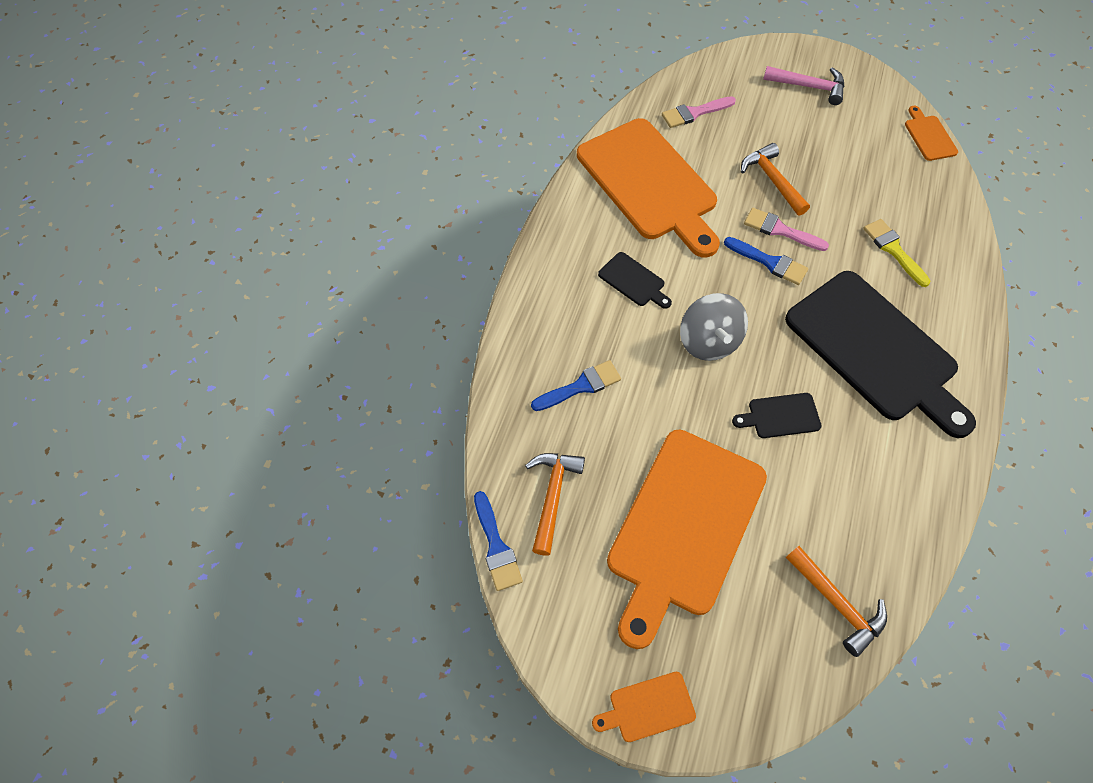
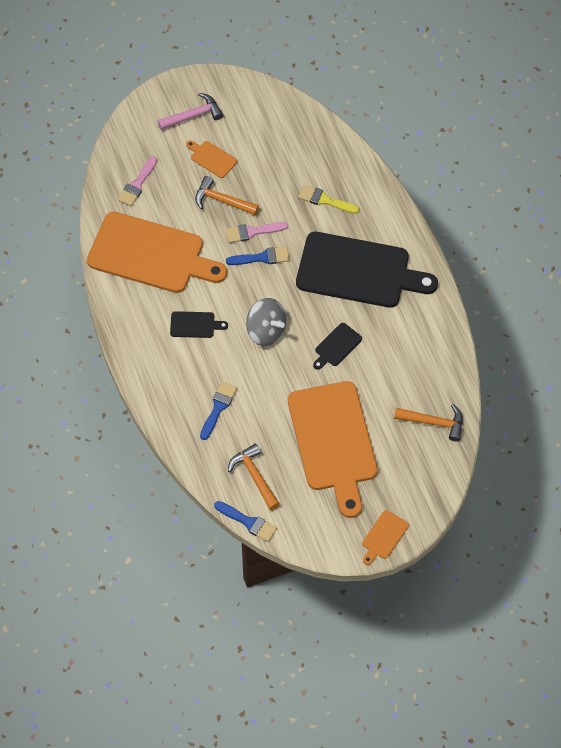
camera: 40 degrees left, 0 degrees up
(929, 136) = (291, 104): orange cutting board -> orange cutting board (212, 158)

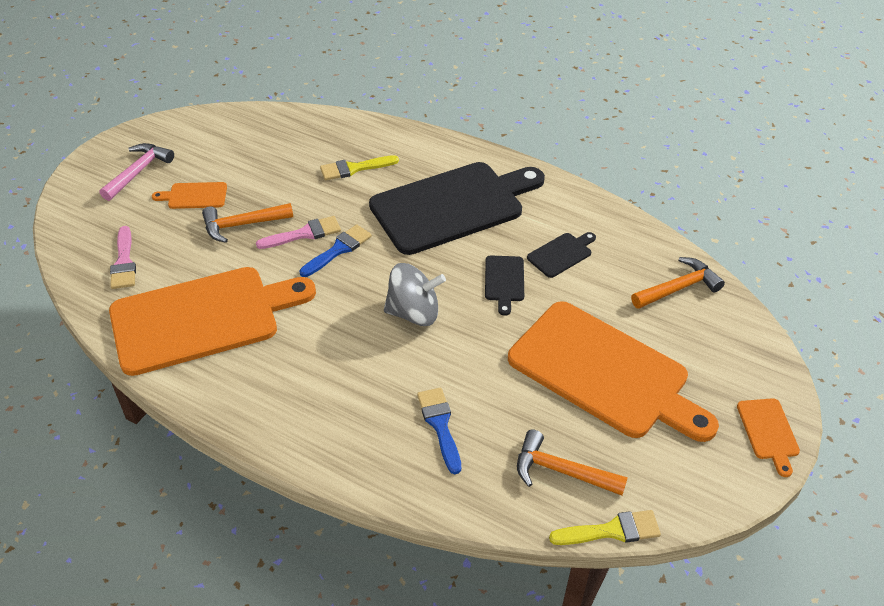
camera: 40 degrees left, 15 degrees down
(195, 325) = (324, 356): black cutting board -> black cutting board (561, 254)
(248, 522) = (611, 530): blue brush -> yellow brush
(252, 232) = (304, 234): pink brush -> pink brush turned 150 degrees counterclockwise

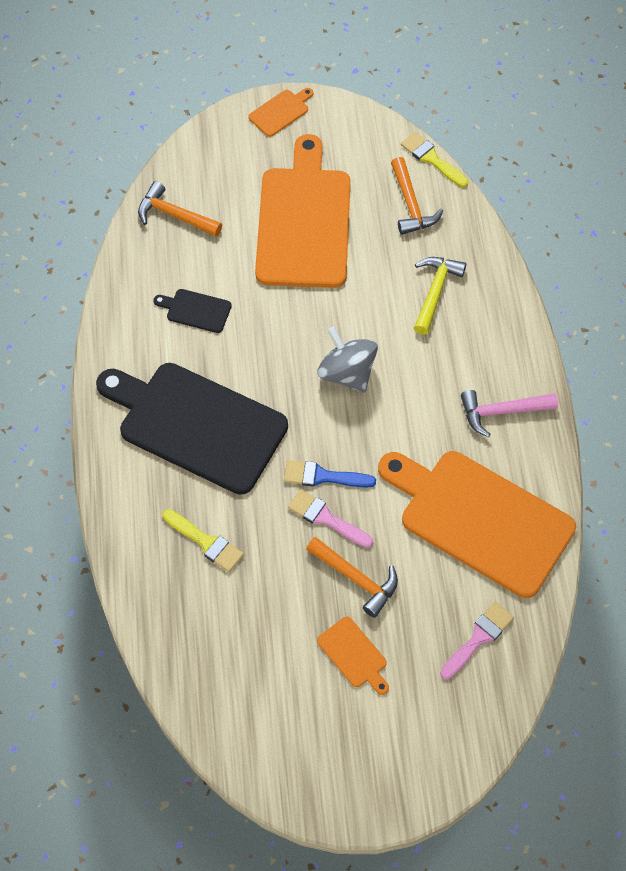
camera: 125 degrees left, 15 degrees up
(138, 171) = (363, 741): pink hammer -> pink hammer (501, 412)
(440, 425) = (435, 291): blue brush -> yellow hammer
(504, 281) = (261, 332): black cutting board -> none

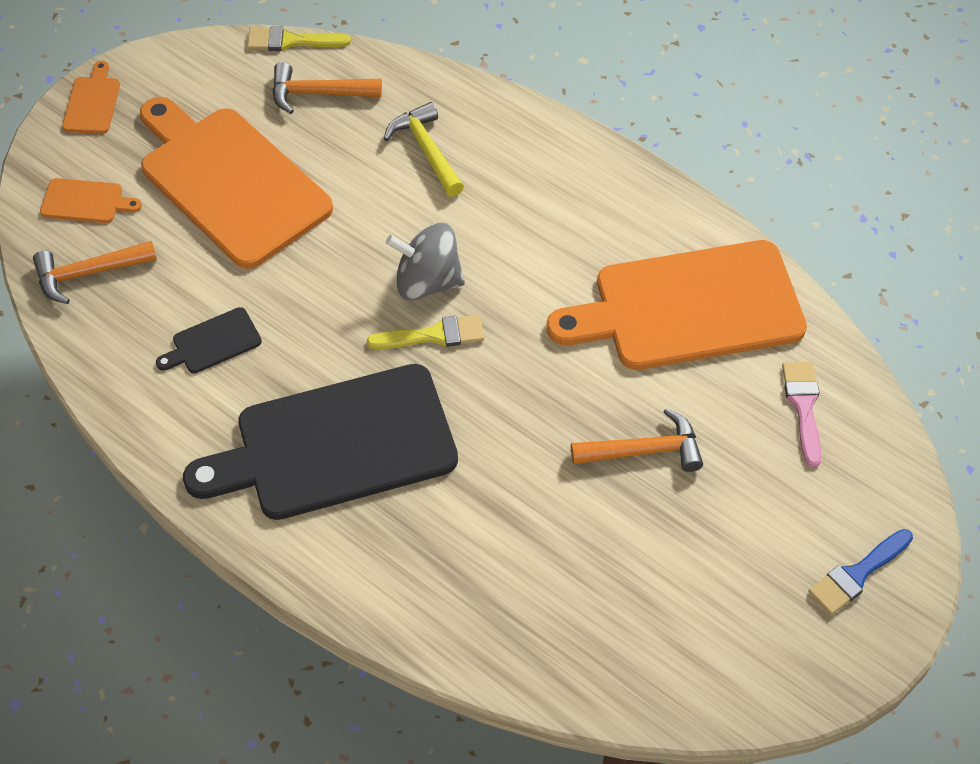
camera: 45 degrees left, 5 degrees down
(206, 542) = (470, 542): yellow brush -> yellow brush (434, 335)
(323, 476) = (510, 389): blue brush -> blue brush (857, 574)
(326, 518) = (556, 422): pink brush -> none
(354, 655) = (719, 517): orange cutting board -> orange cutting board (86, 202)
(411, 205) = (317, 93): orange hammer -> orange hammer turned 150 degrees clockwise
(501, 412) = (602, 204): pink hammer -> none

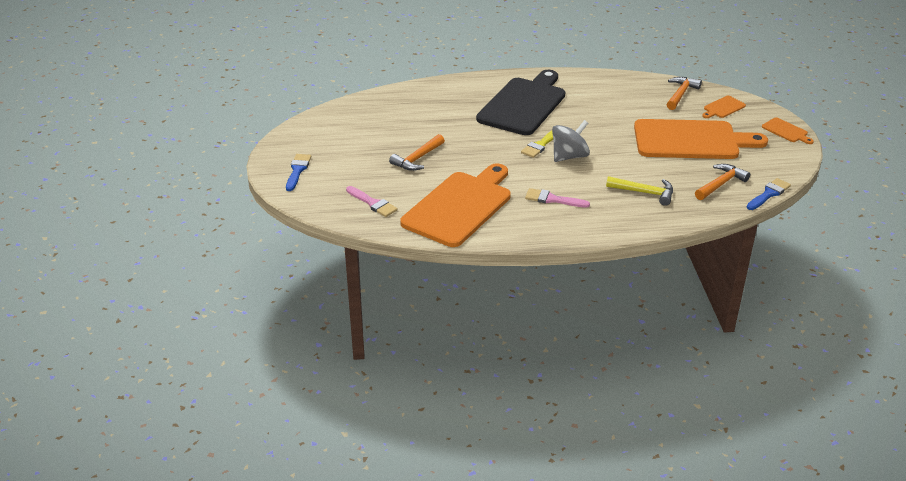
camera: 135 degrees right, 20 degrees down
(213, 342) = (608, 103): black cutting board -> none
(291, 41) = (769, 194): yellow brush -> blue brush
(553, 227) = (552, 199): none -> pink brush

